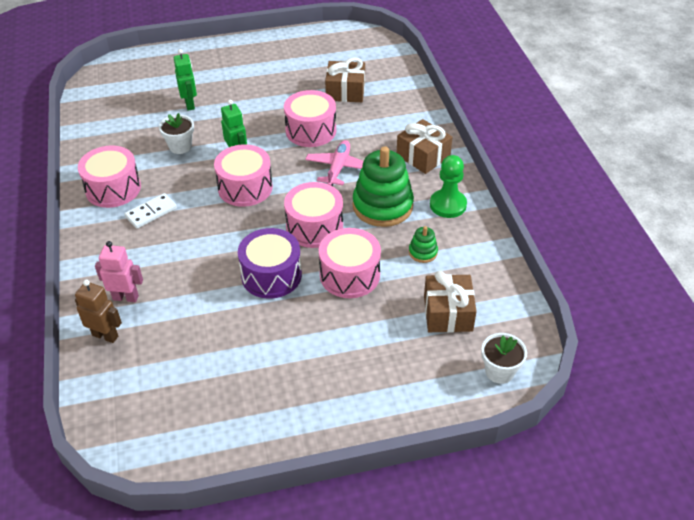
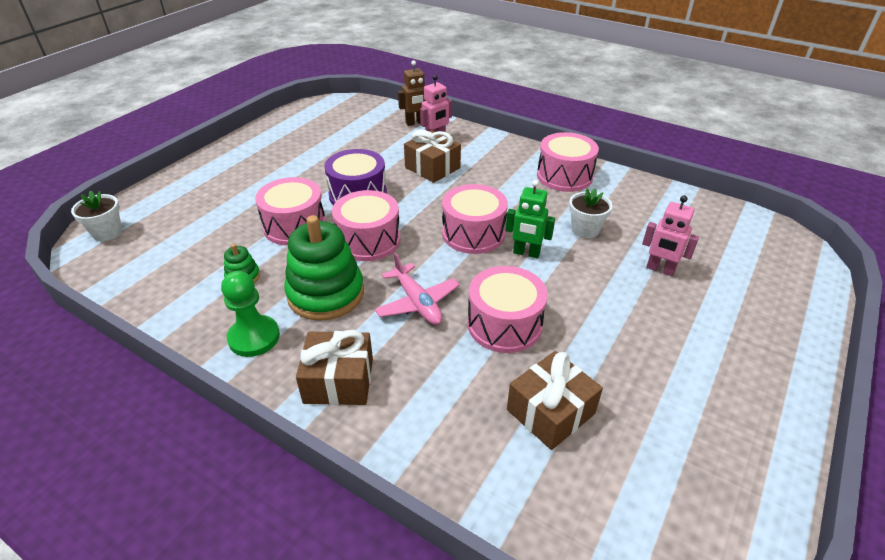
camera: 135 degrees right, 5 degrees down
(151, 212) = (508, 179): white domino -> none
(190, 104) = (660, 269): green robot -> pink robot
(448, 313) = (180, 245): brown gift -> brown gift (432, 168)

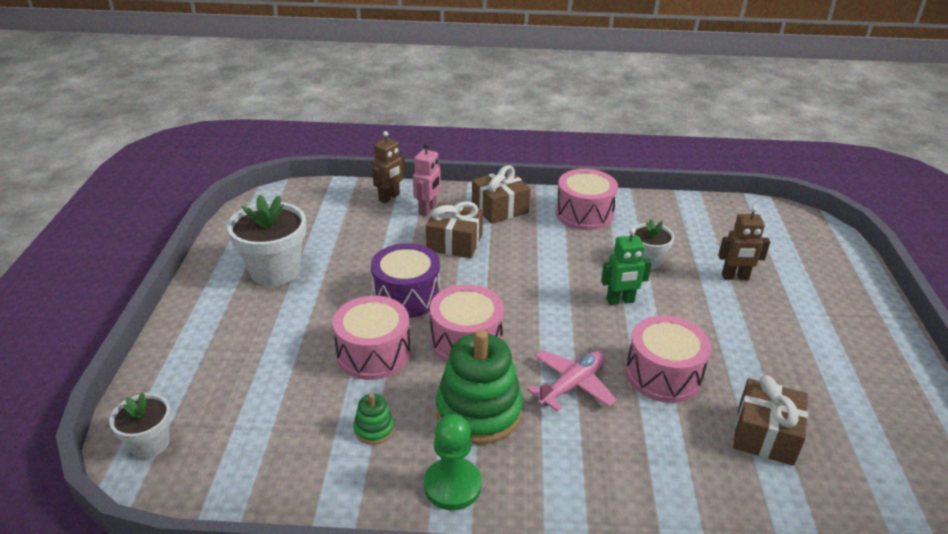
camera: 30 degrees left, 5 degrees down
(287, 150) = (275, 270): none -> white flower pot
(339, 381) = (575, 489): brown gift -> brown gift (500, 208)
(417, 302) = (572, 385): pink plane -> pink plane turned 75 degrees counterclockwise
(473, 234) = (557, 298): pink drum -> none
(660, 269) = (735, 277): pink robot -> brown robot

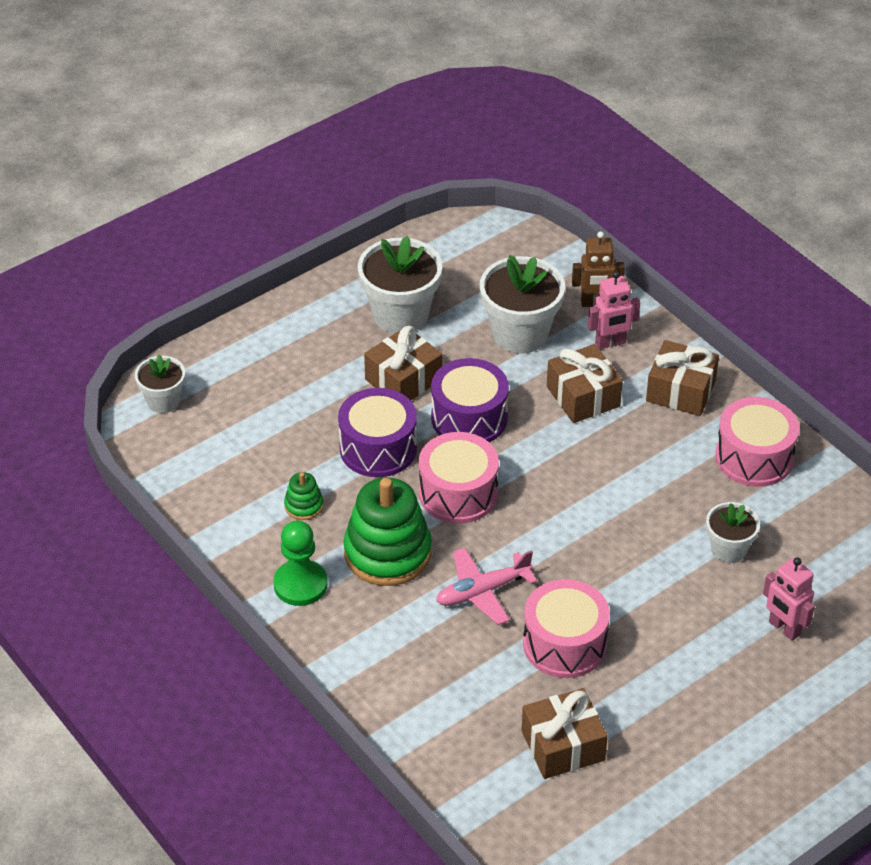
camera: 50 degrees right, 10 degrees up
(331, 303) = (403, 379): none -> brown gift
(369, 235) = (520, 334): none -> white flower pot
(373, 353) = (378, 448): pink drum -> purple drum
(572, 385) = (482, 591): pink plane -> pink plane turned 150 degrees clockwise
(620, 301) = (637, 562): green robot -> none
(735, 277) = (784, 628): brown robot -> pink robot

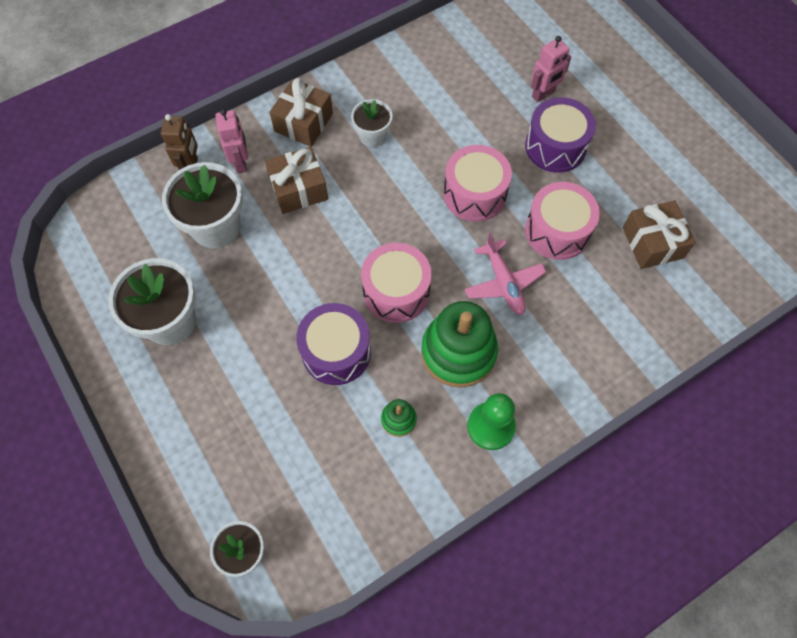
camera: 85 degrees left, 20 degrees up
(403, 379) = (255, 325): brown gift -> none
(469, 418) = (310, 275): purple drum -> purple drum (555, 147)
(728, 549) = (469, 115): white flower pot -> white flower pot (372, 136)
(754, 457) = (380, 87): pink drum -> pink drum (474, 194)

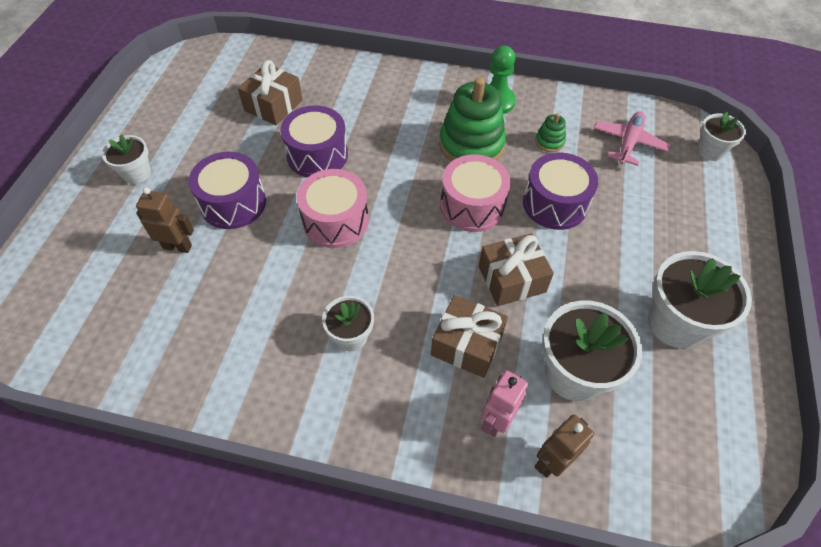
camera: 135 degrees left, 10 degrees down
(303, 122) = (395, 409): brown gift -> brown gift (512, 279)
(503, 283) = (394, 156): pink plane -> pink plane (628, 143)
(543, 94) = (177, 246): pink robot -> brown robot
(557, 231) = (317, 155): pink drum -> purple drum
(645, 109) = (137, 173): none -> white flower pot

